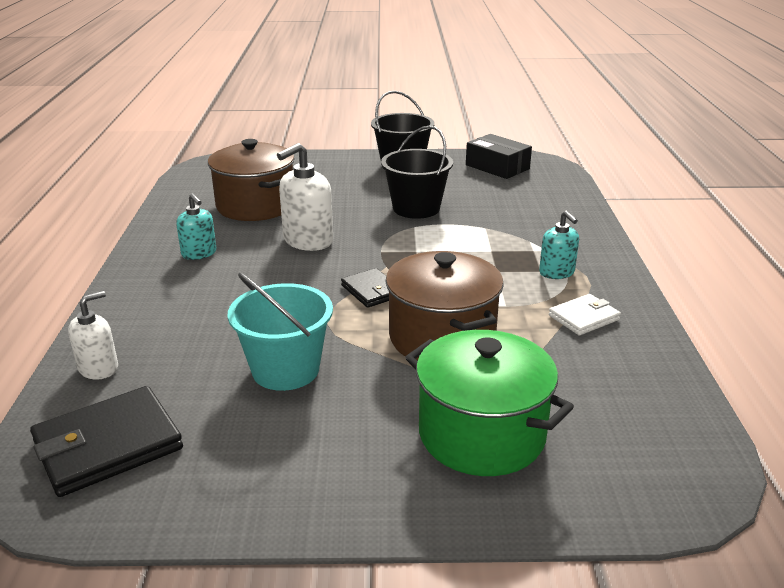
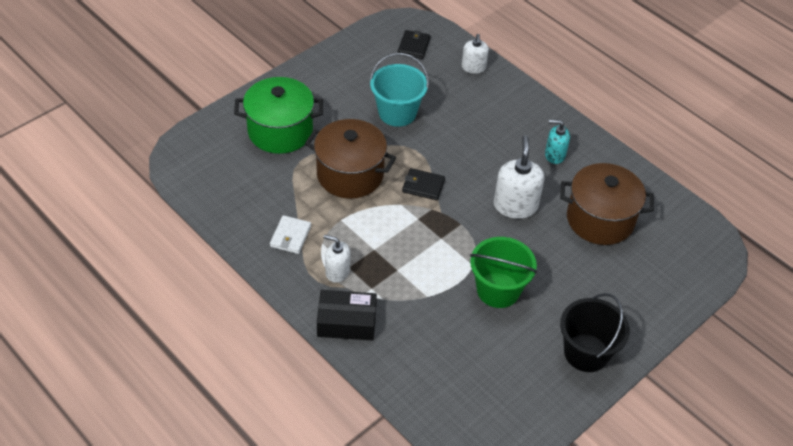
camera: 135 degrees right, 20 degrees up
(108, 445) = (414, 46): black wallet -> black wallet, size x0.58
(416, 208) = (498, 290): black bucket -> green bucket
(497, 167) = (512, 408): black box -> black box (346, 322)
(557, 272) = (337, 272): turquoise soap dispenser -> white soap dispenser

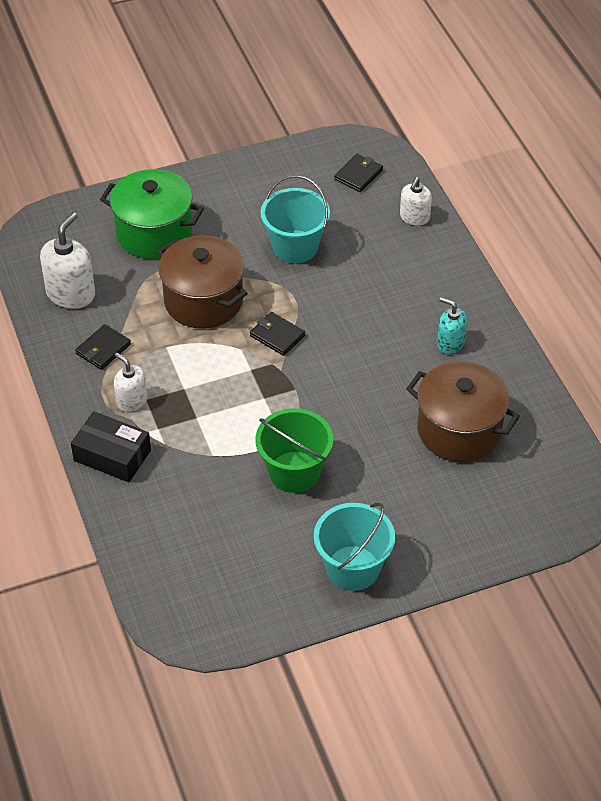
camera: 25 degrees right, 0 degrees up
(290, 236) = (103, 349): white wallet -> black wallet
(515, 205) = (369, 387): white soap dispenser -> white soap dispenser (71, 294)
(586, 353) = (353, 568): black bucket -> turquoise bucket

